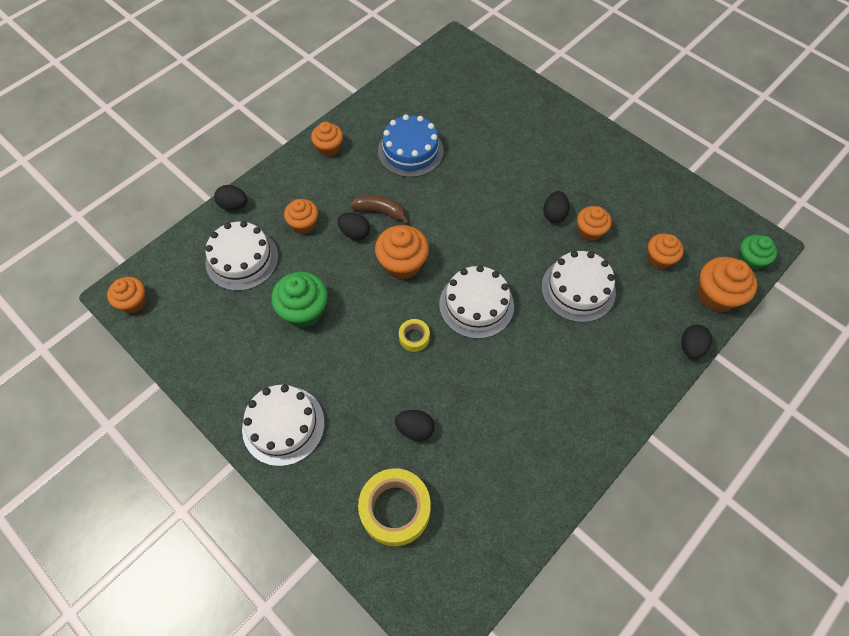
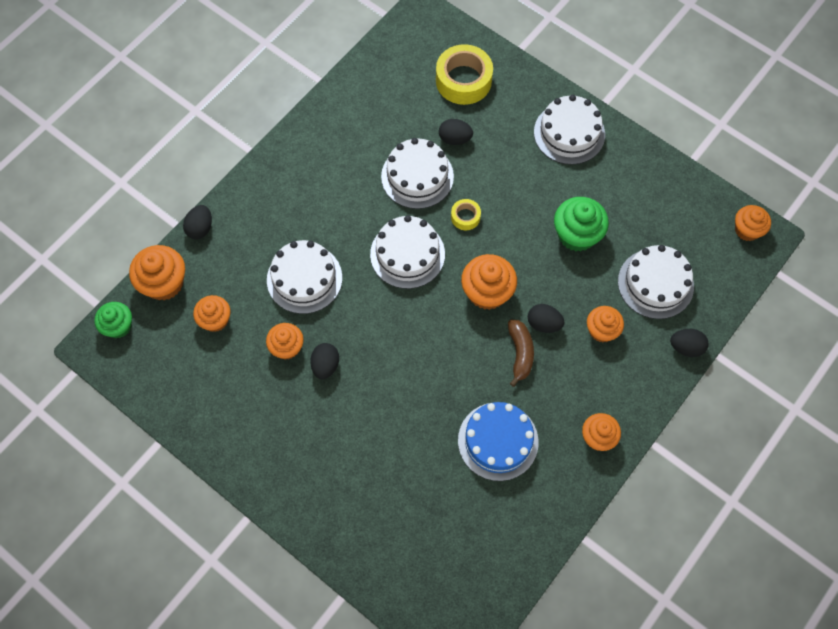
camera: 175 degrees right, 5 degrees up
(381, 211) = (520, 353): brown banana -> brown banana turned 105 degrees counterclockwise
(461, 386) = (417, 176): none -> white cake

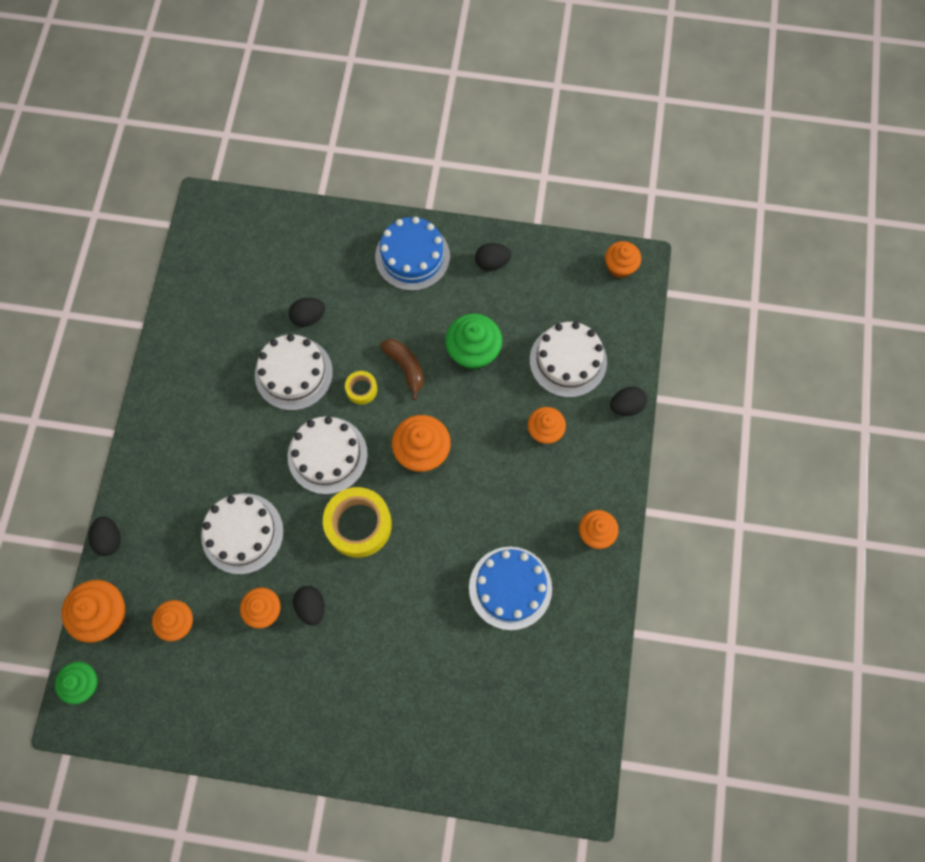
camera: 30 degrees left, 5 degrees up
(463, 80) = (284, 254): yellow tape -> yellow tape (358, 525)
(520, 353) = (484, 493): brown banana -> brown banana (406, 367)
(544, 324) = (490, 453): black egg -> black egg (492, 263)
(569, 133) = (412, 256): white cake -> blue cake

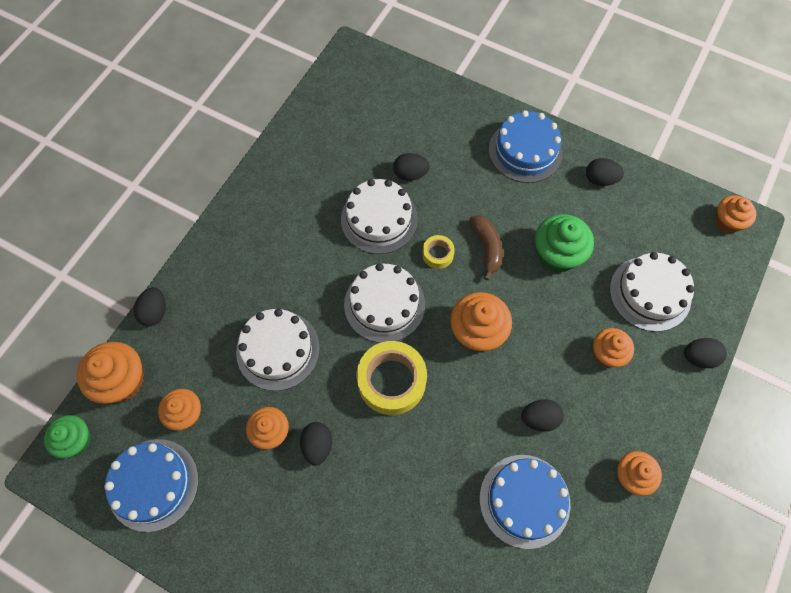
camera: 20 degrees right, 5 degrees down
(173, 695) = (153, 484): none -> blue cake
(502, 511) = (539, 418): none -> black egg

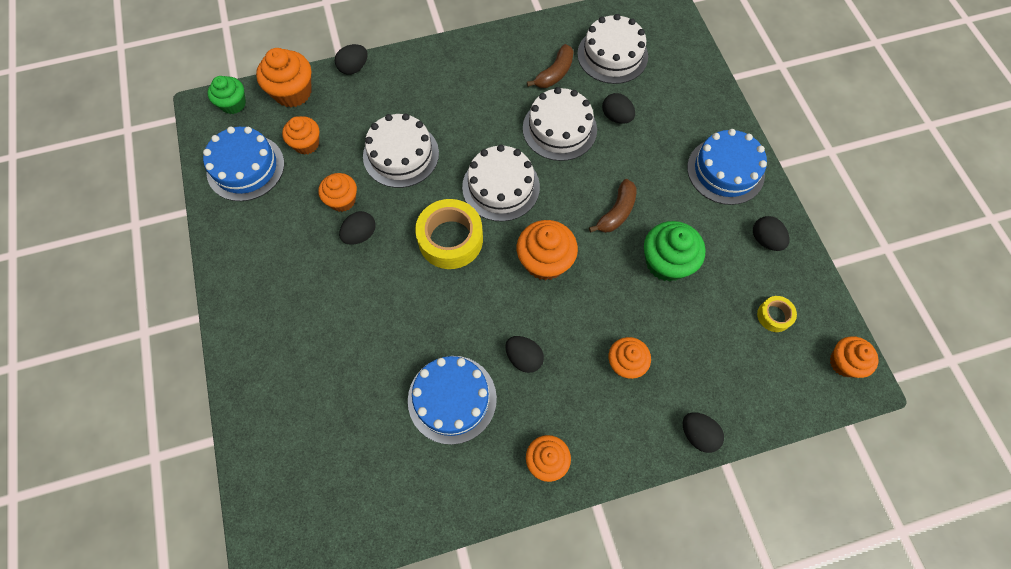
camera: 45 degrees right, 0 degrees up
(328, 178) = (554, 73): none -> brown banana
(438, 254) = (575, 186): yellow tape -> yellow tape (774, 316)
(650, 293) = (711, 354): white cake -> white cake (612, 55)

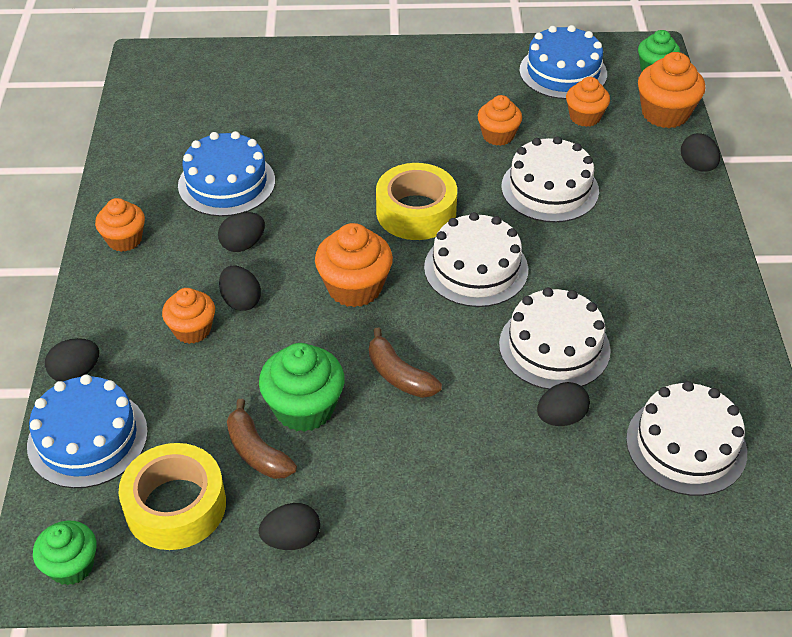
camera: 105 degrees right, 20 degrees down
(360, 235) = (448, 144): black egg -> black egg (241, 301)
(554, 73) = (658, 364): brown banana -> brown banana (257, 451)
(725, 171) = (426, 529): blue cake -> blue cake (87, 438)
(774, 316) = (176, 506): yellow tape -> yellow tape, size x2.02
(844, 362) = (71, 566): orange cupcake -> green cupcake

